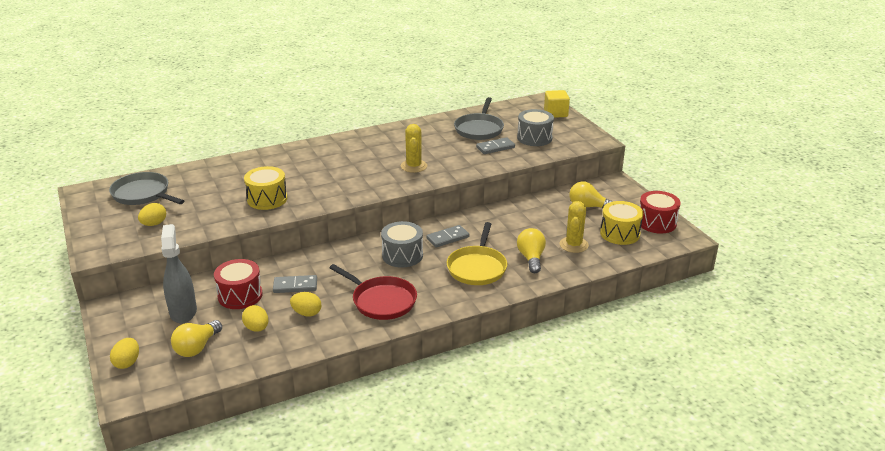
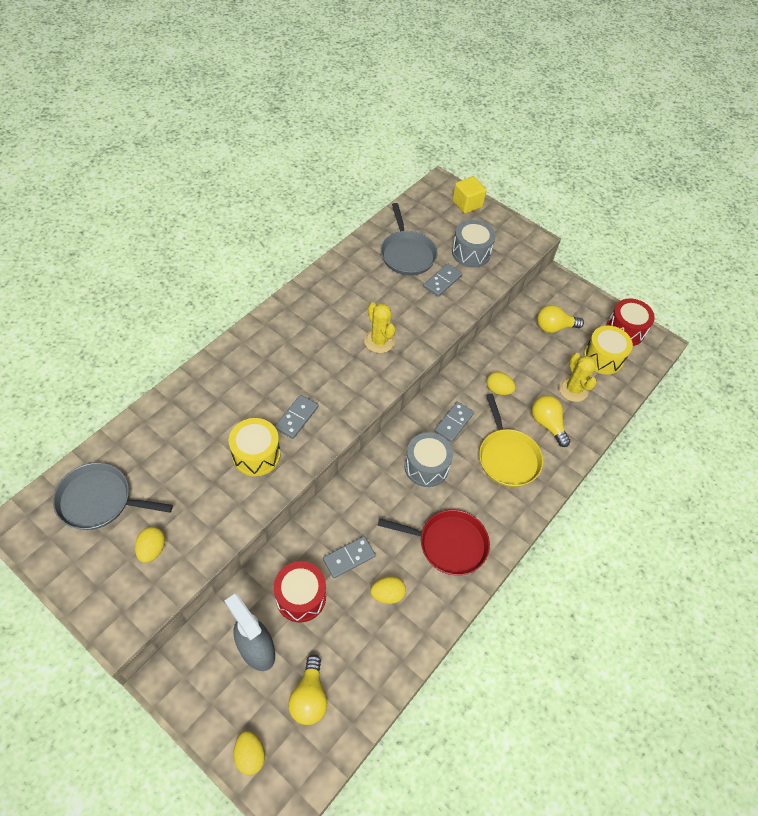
camera: 30 degrees left, 25 degrees up
(257, 328) = (352, 639): yellow egg -> yellow egg (498, 390)
(313, 189) = (296, 418): none -> grey domino

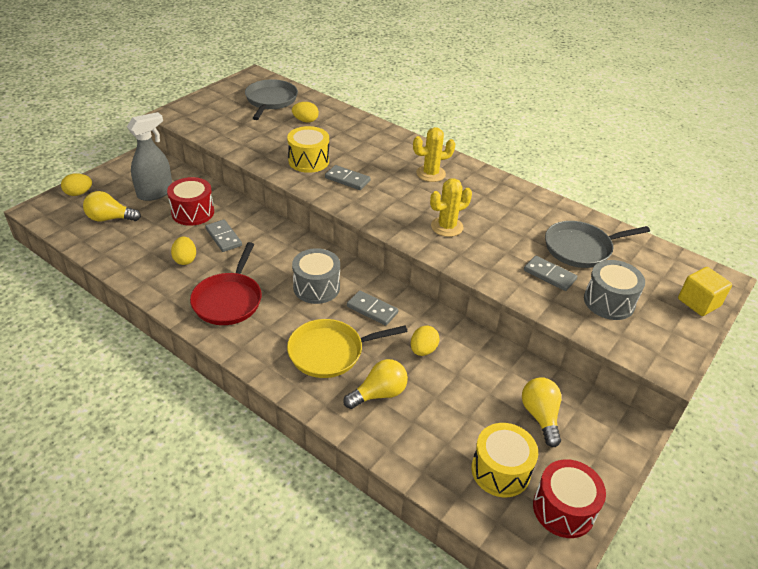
camera: 90 degrees right, 15 degrees down
(152, 549) = (229, 122): yellow egg -> yellow egg (305, 121)
(573, 389) = (437, 427): yellow cactus -> yellow cactus (430, 174)

